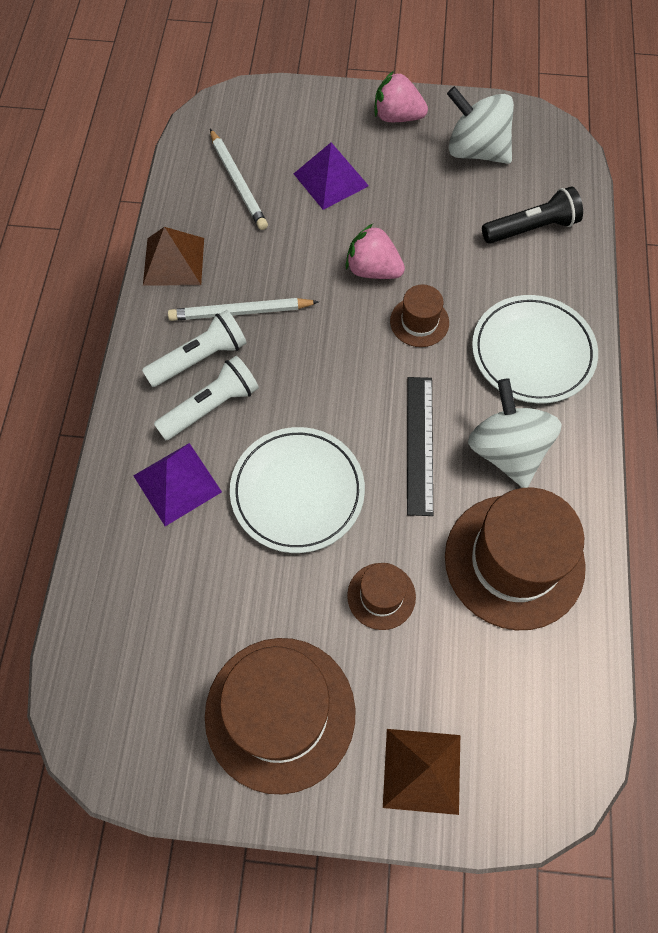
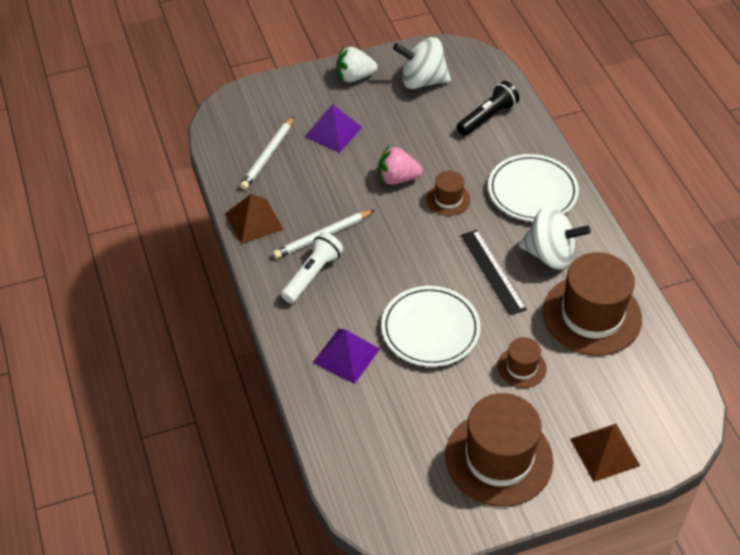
camera: 25 degrees left, 15 degrees down
(211, 406) = (339, 301): white flashlight -> none
(238, 182) = (268, 155): white pencil -> white pencil turned 75 degrees clockwise
(397, 117) = (355, 77): pink strawberry -> white strawberry
(507, 450) = (550, 254): white spinning top -> white spinning top turned 150 degrees clockwise

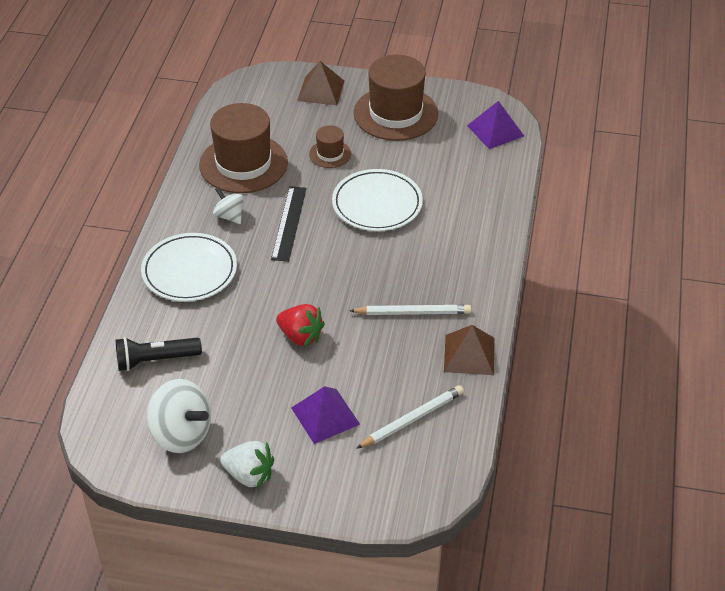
camera: 150 degrees left, 5 degrees down
(312, 275) = (445, 283): white flashlight -> none
(346, 355) = (459, 213): purple pyramid -> purple pyramid (495, 130)
(397, 178) = (300, 336): pink strawberry -> red strawberry
(448, 199) = (271, 296): brown hat -> none
(550, 254) = (229, 216): white spinning top -> white spinning top, size x0.56

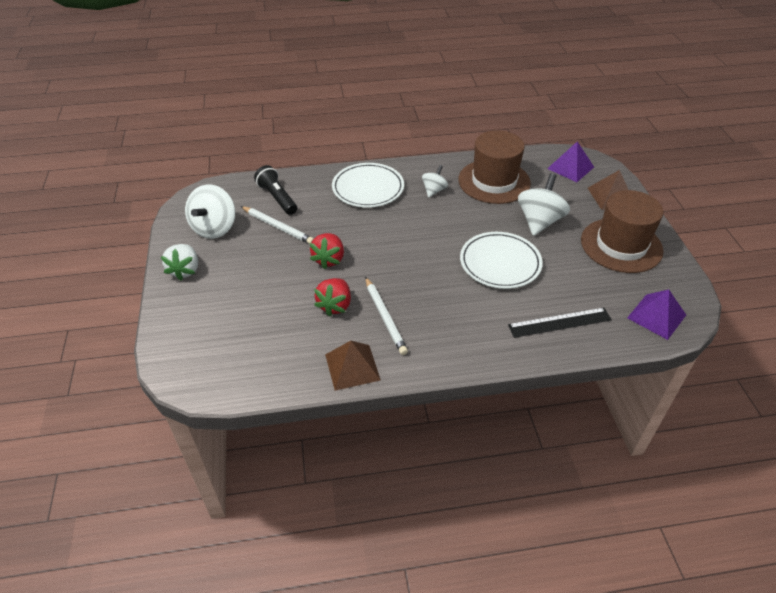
camera: 70 degrees right, 0 degrees up
(289, 223) = (445, 221): black ruler -> black ruler (559, 322)
(325, 416) = (252, 294): purple pyramid -> purple pyramid (570, 167)
(330, 154) = (539, 221): brown hat -> white spinning top
(377, 348) = (335, 305): none -> red strawberry
(412, 419) = (265, 347): white pencil -> white pencil (278, 227)

